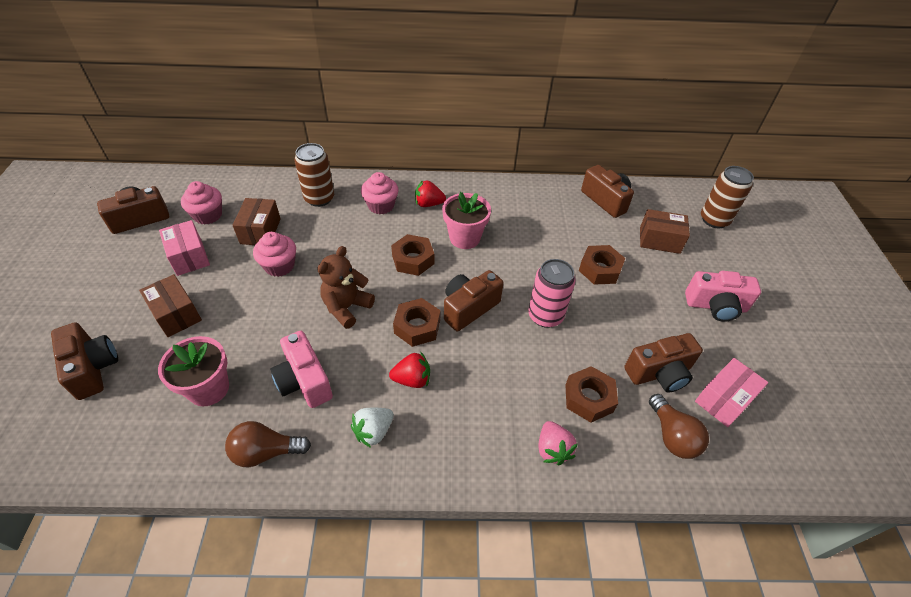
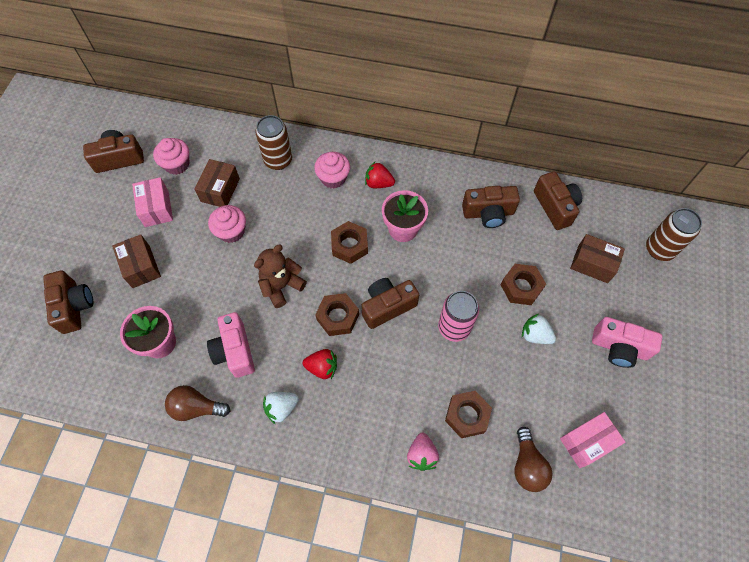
camera: 15 degrees right, 15 degrees up
(630, 309) = (535, 335): none -> white strawberry
(659, 373) = (538, 405): brown camera -> brown camera (488, 213)

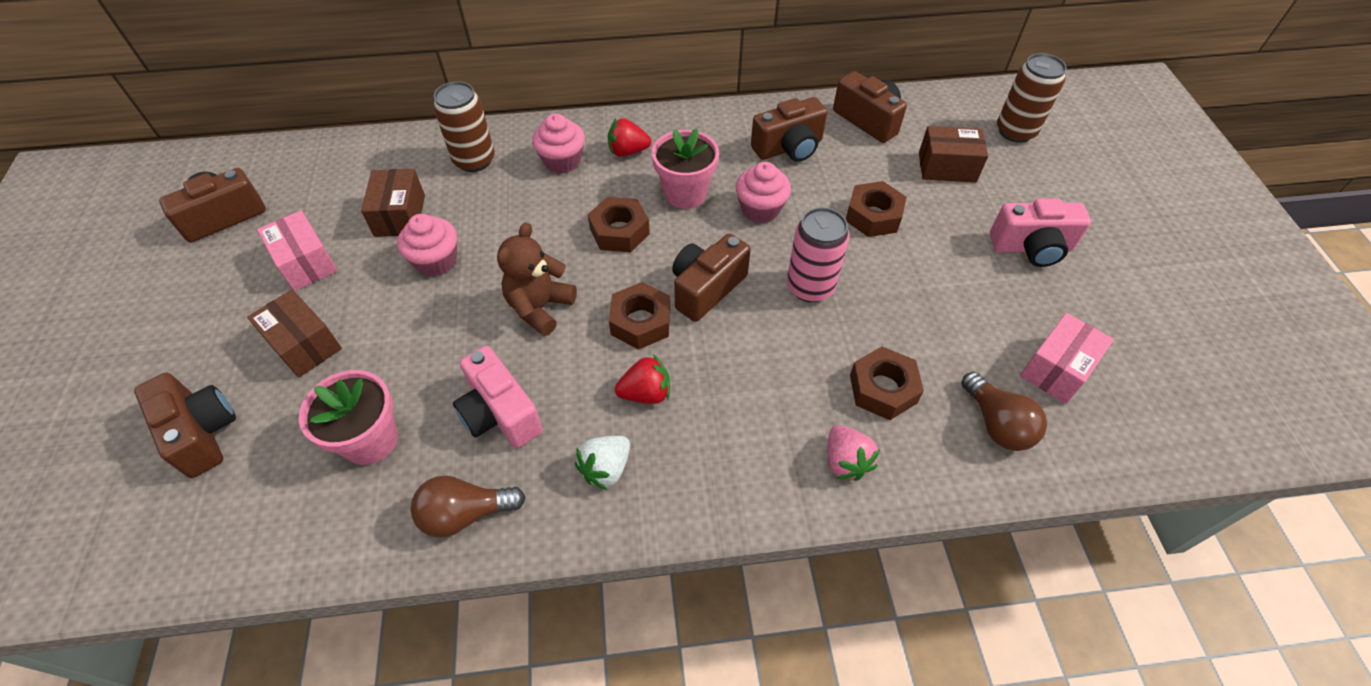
camera: 20 degrees left, 10 degrees down
(177, 164) = (321, 201): pink cupcake -> pink cupcake (760, 209)
(535, 335) = (920, 264): white strawberry -> none

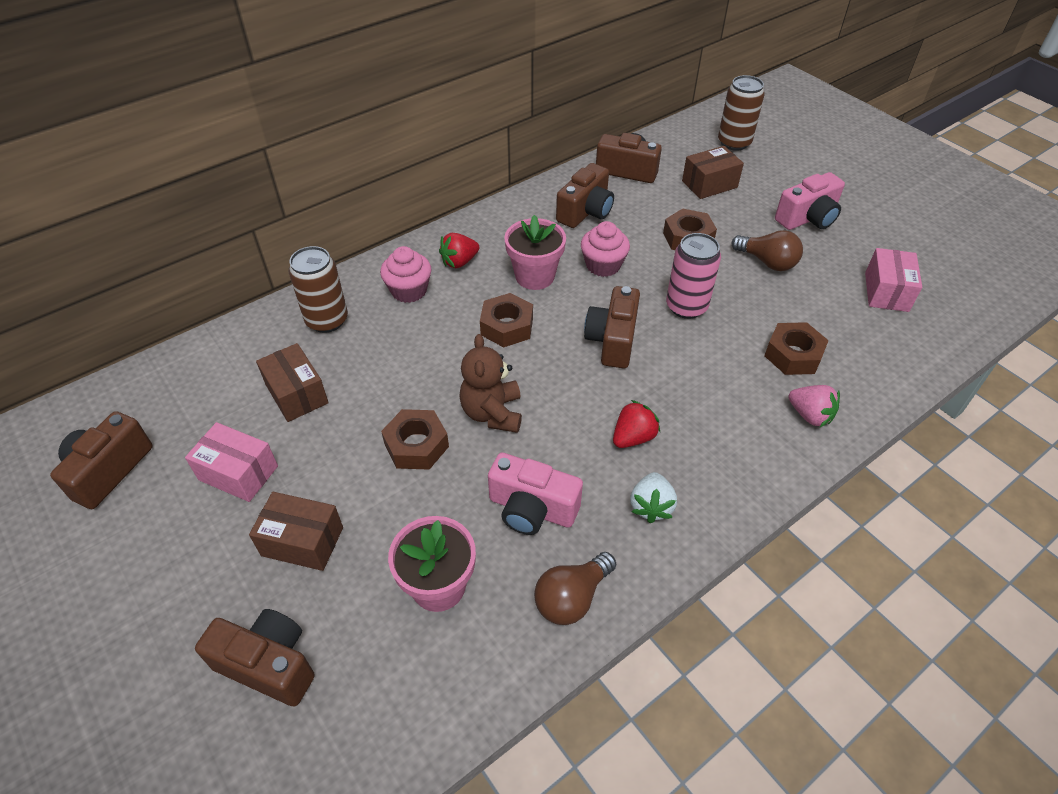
camera: 30 degrees left, 5 degrees down
(436, 261) = (366, 416): pink cupcake -> none
(640, 322) = (583, 387): brown nut -> brown nut (416, 445)
(996, 424) = (880, 344): brown light bulb -> brown light bulb (767, 262)

